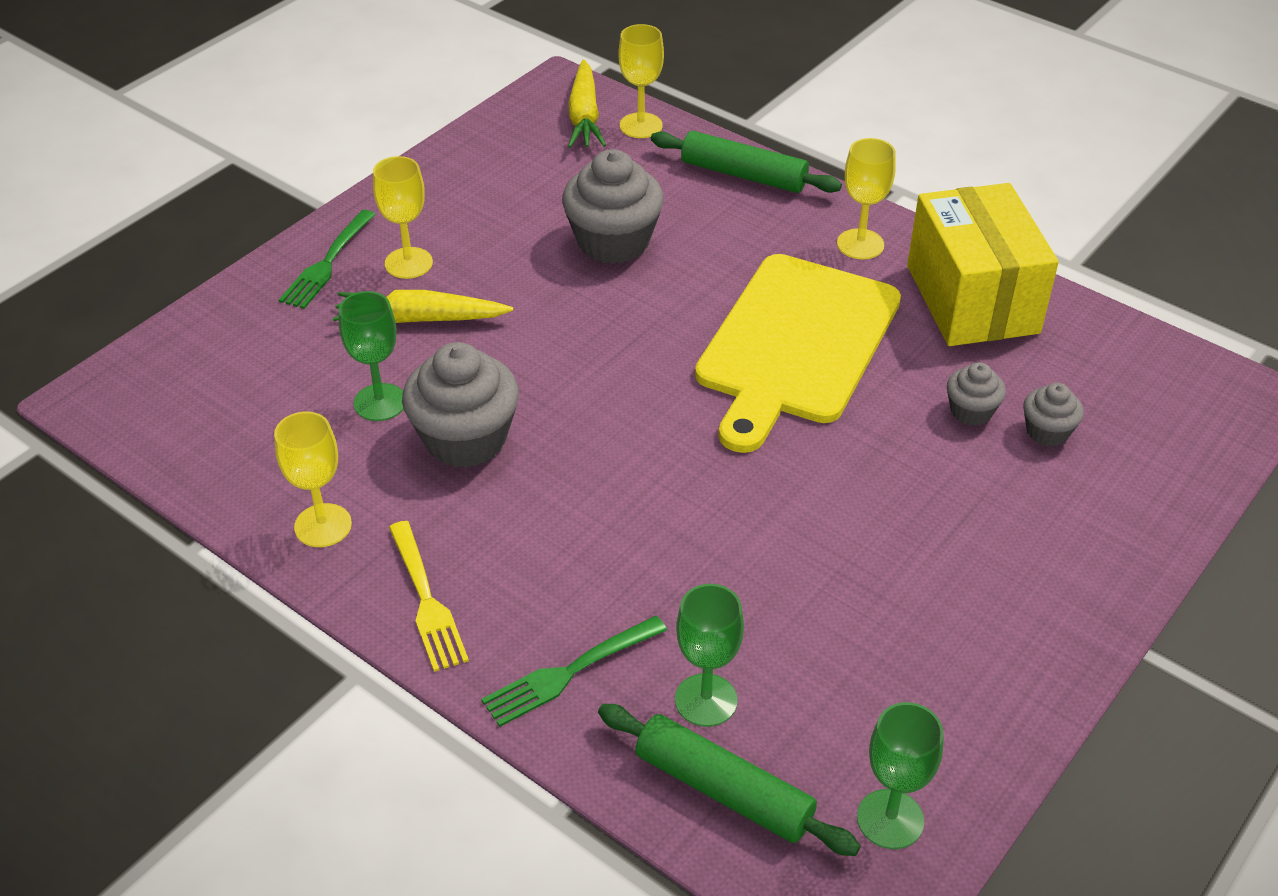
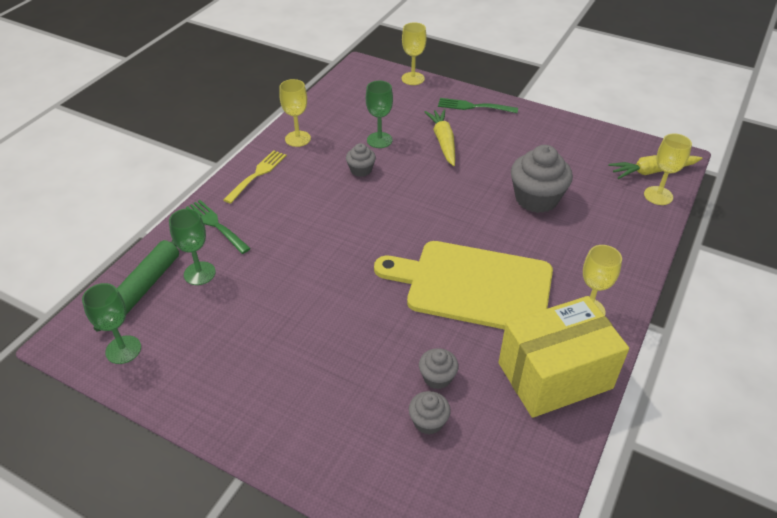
camera: 80 degrees right, 0 degrees up
(408, 263) = (485, 131): yellow goblet -> yellow goblet (413, 78)
(425, 600) = (257, 175): yellow fork -> yellow fork turned 150 degrees clockwise
(465, 439) = (361, 170): grey cupcake -> grey cupcake, size x0.52
(743, 175) = (633, 247): green rolling pin -> none

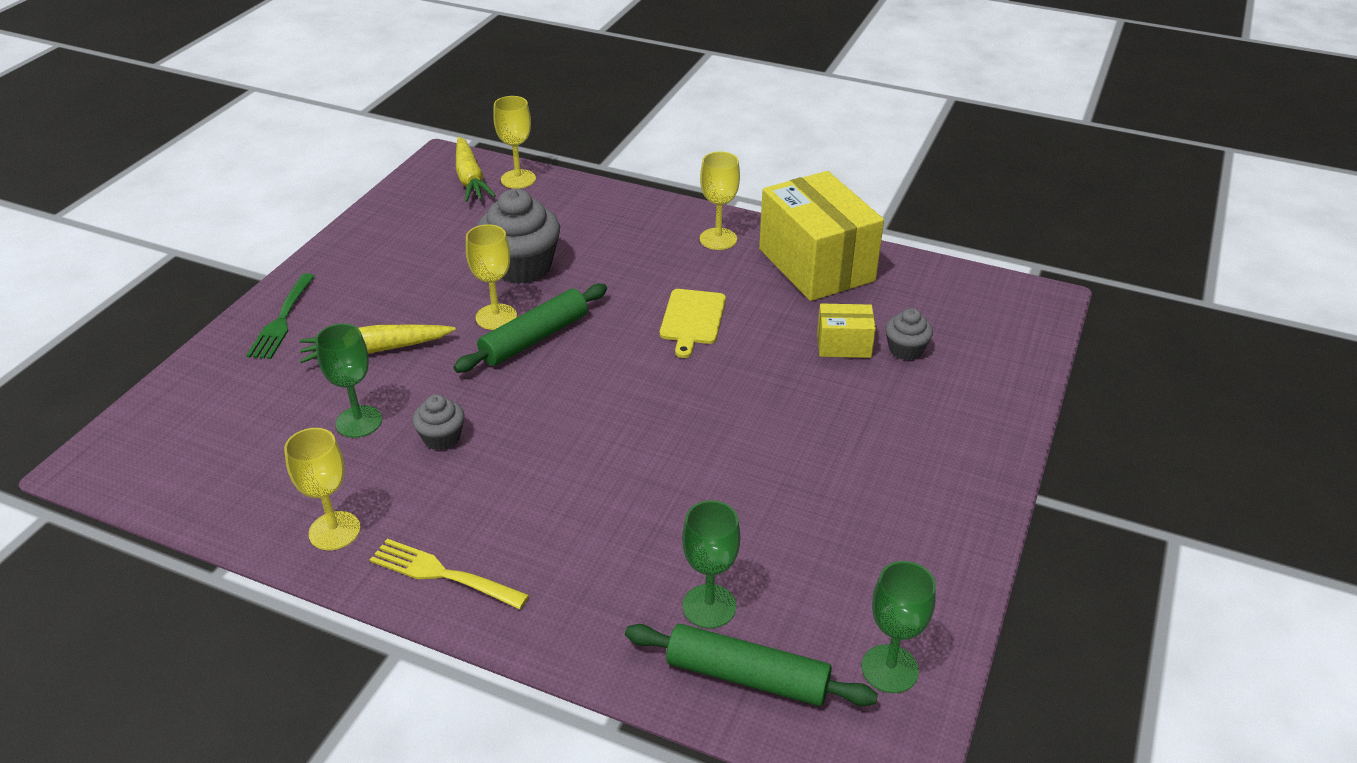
camera: 95 degrees left, 5 degrees down
(216, 225) = (587, 607): green fork -> none
(413, 78) = (167, 391): yellow goblet -> yellow goblet (496, 317)
(437, 377) = (843, 345): grey cupcake -> yellow box
(453, 205) = (534, 338): none -> green rolling pin
(473, 285) = (692, 319): yellow cutting board -> yellow cutting board, size x0.46

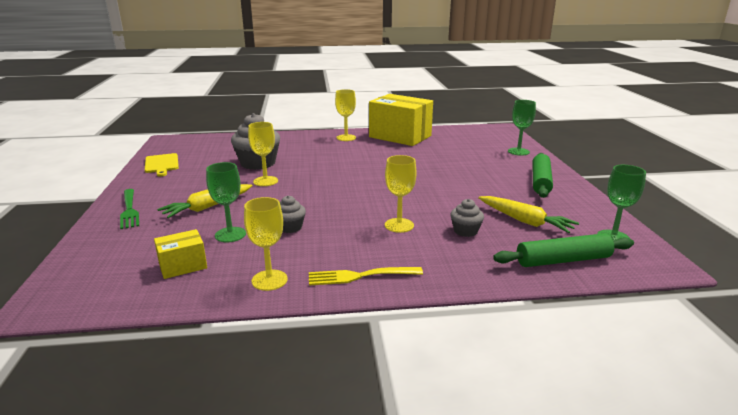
camera: 30 degrees left, 15 degrees down
(470, 178) = (191, 143): yellow carrot -> yellow carrot (524, 221)
(518, 179) = (219, 139): yellow goblet -> yellow goblet (399, 225)
(534, 338) = (296, 183): green rolling pin -> green rolling pin (540, 181)
(692, 319) = (368, 161): yellow cutting board -> yellow cutting board (162, 164)
(709, 606) = (511, 243): green goblet -> green goblet (518, 151)
(843, 345) = (445, 154): yellow box -> yellow box (183, 266)
(905, 350) = (471, 150): grey cupcake -> grey cupcake (465, 231)

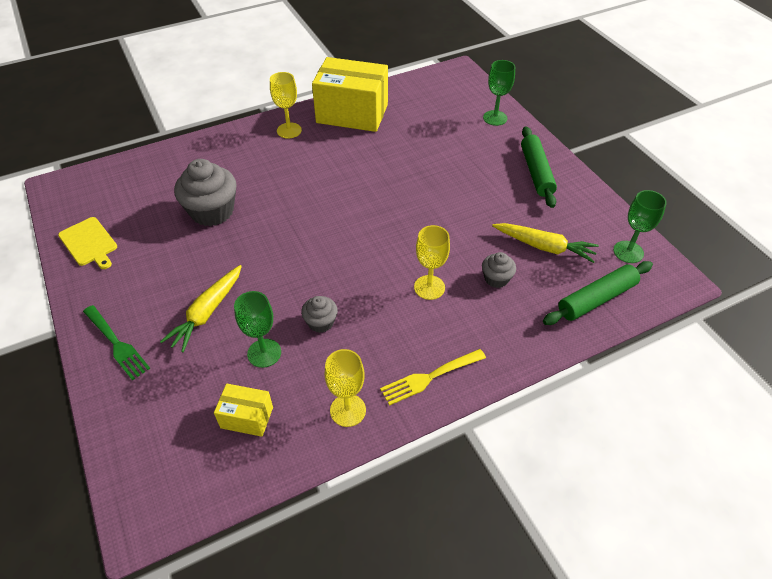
camera: 20 degrees left, 25 degrees up
(183, 266) = (247, 417): yellow box -> yellow box turned 60 degrees clockwise
(265, 181) = (243, 245): yellow goblet -> none

